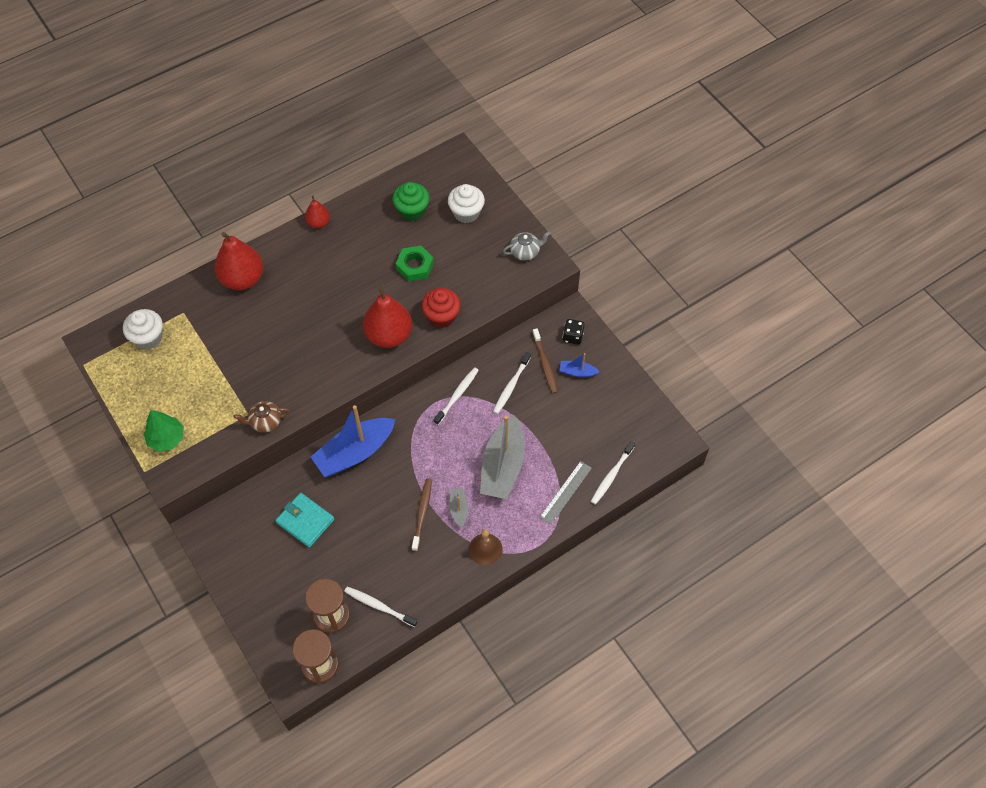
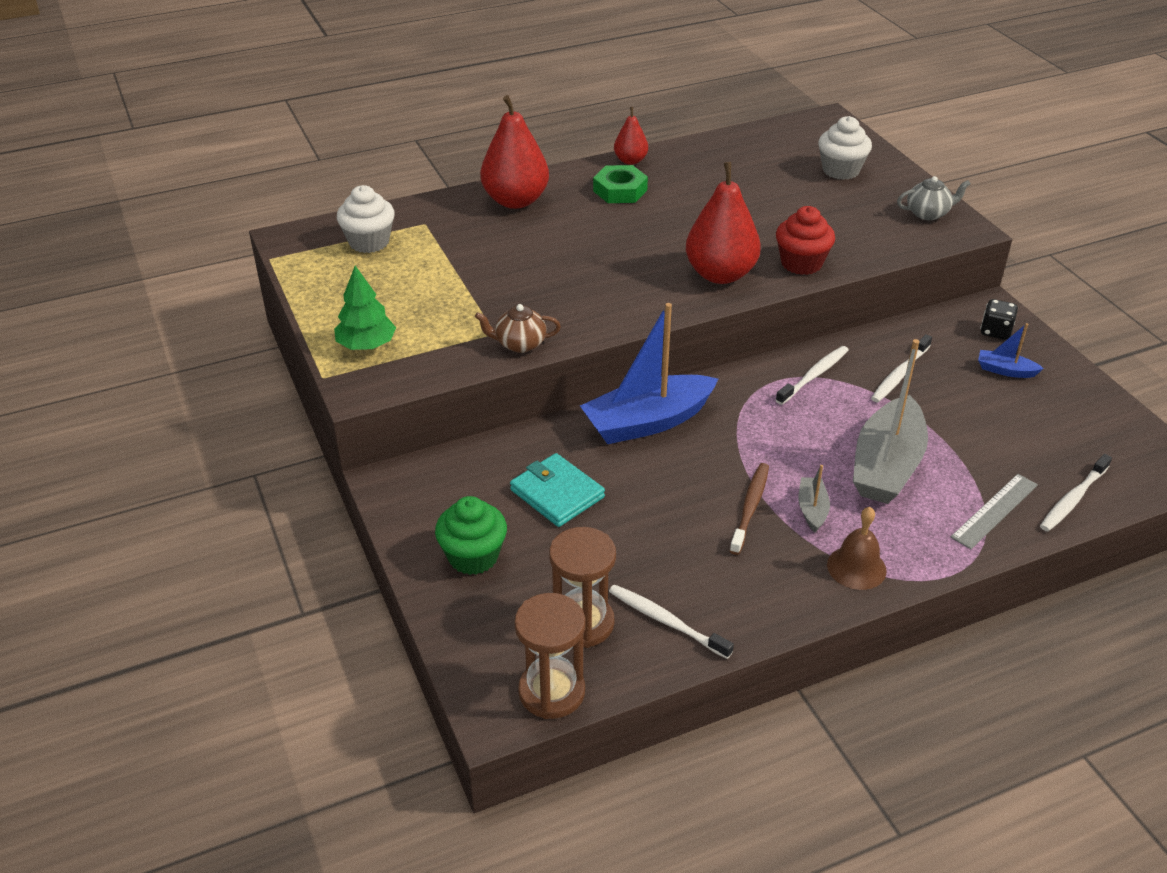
camera: 10 degrees right, 20 degrees down
(412, 211) = (763, 162): green cupcake -> green cupcake (473, 556)
(415, 266) = (764, 212): green nut -> green nut (620, 190)
(545, 364) = (953, 356): brown toothbrush -> none

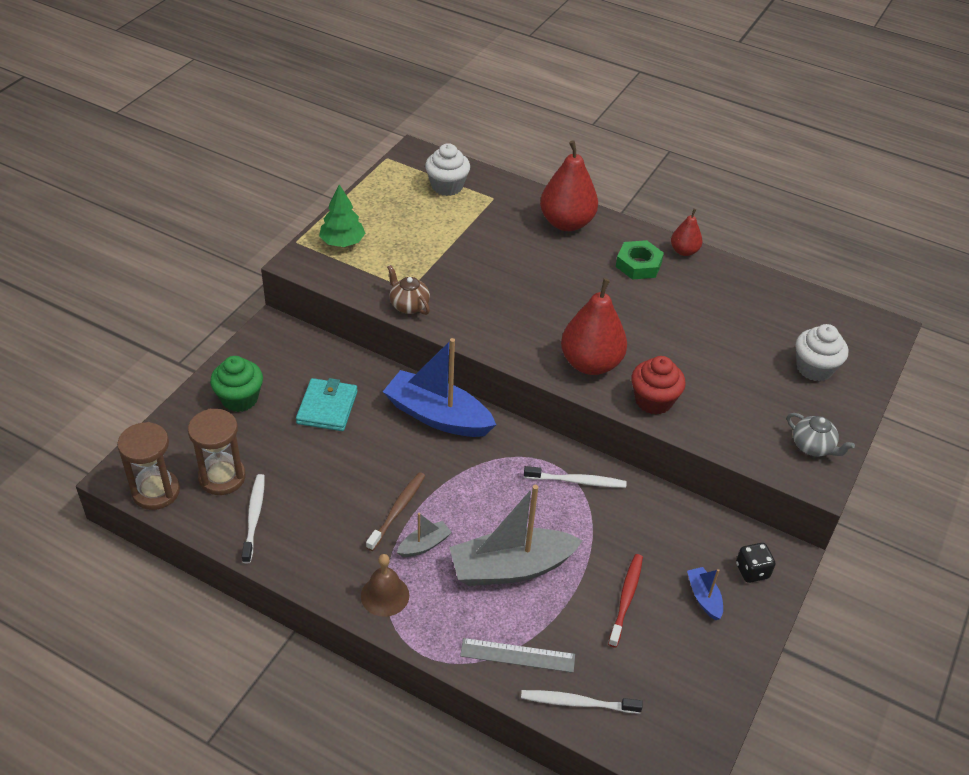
camera: 50 degrees right, 5 degrees up
(750, 507) = (398, 510): brown toothbrush -> brown toothbrush turned 45 degrees counterclockwise
(899, 375) = (629, 531): white toothbrush -> none
(974, 413) = (626, 598): none -> red toothbrush

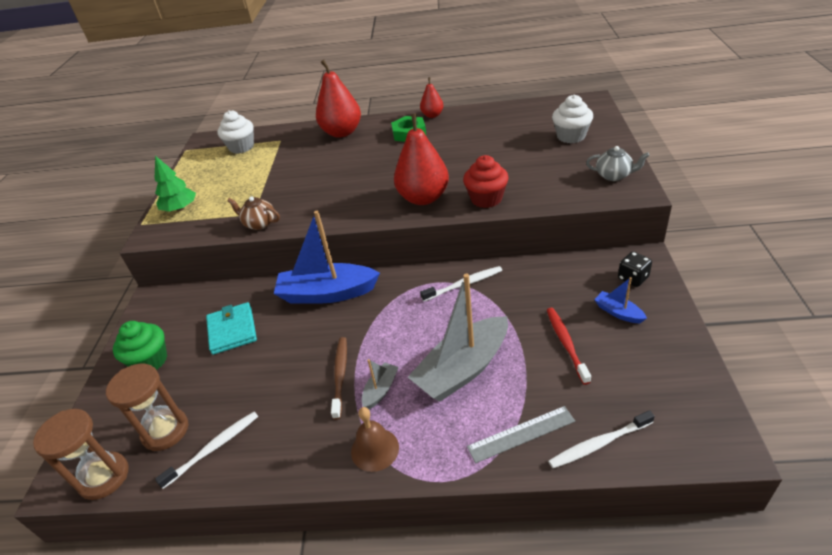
camera: 20 degrees left, 5 degrees down
(254, 516) = (214, 448): white toothbrush -> white toothbrush turned 75 degrees clockwise

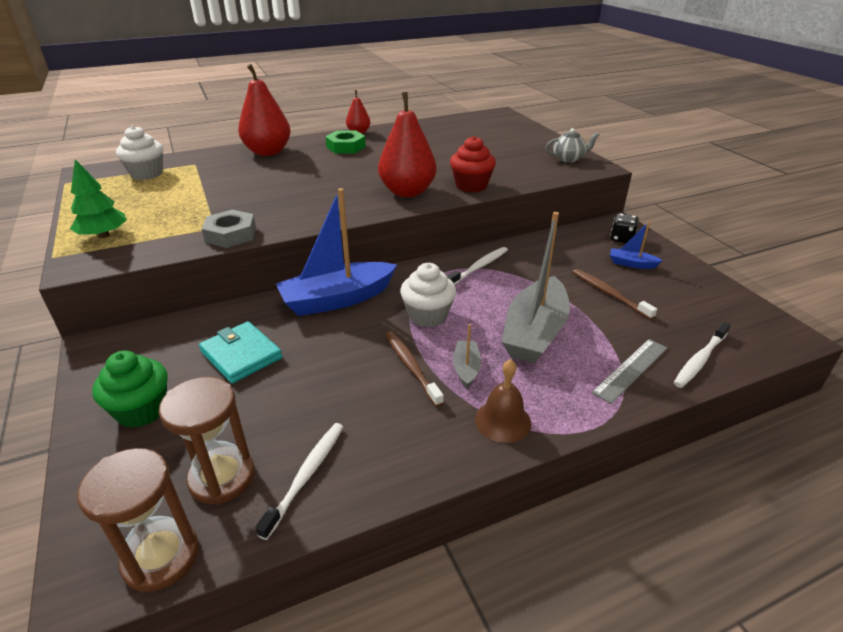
camera: 30 degrees left, 5 degrees down
(259, 224) = (231, 235): brown teapot -> grey nut
(566, 343) = (609, 293): red toothbrush -> brown toothbrush
(571, 136) = (506, 137): white cupcake -> white cupcake (428, 315)

